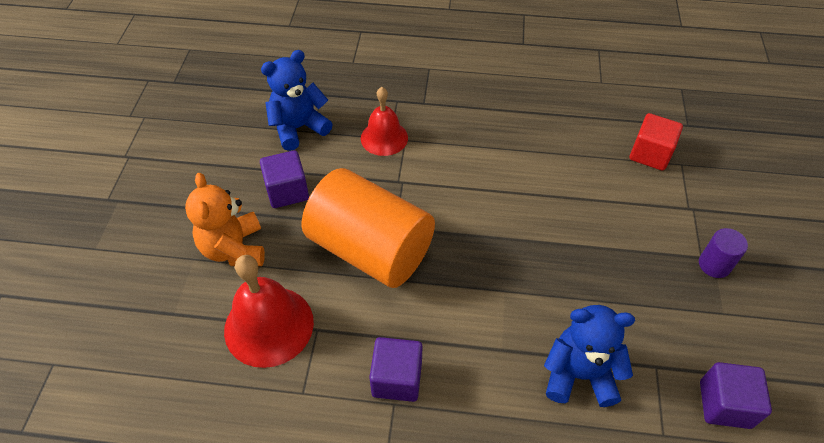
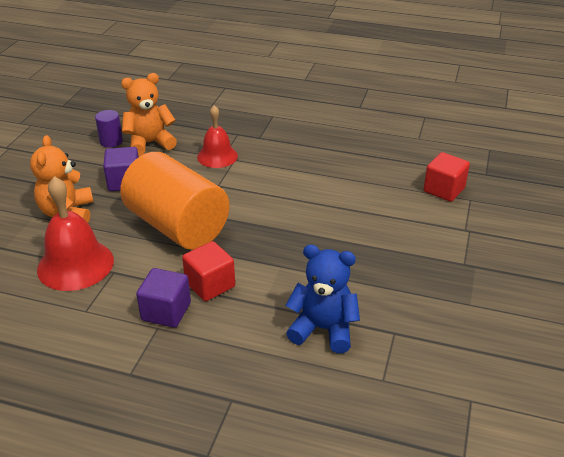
camera: 10 degrees right, 15 degrees down
(299, 128) = (150, 143): blue teddy bear -> orange teddy bear
(434, 331) = (210, 285): none -> red cube
(714, 265) = (474, 270): purple cylinder -> purple cylinder (111, 141)
(724, 404) = (447, 366): purple cube -> none

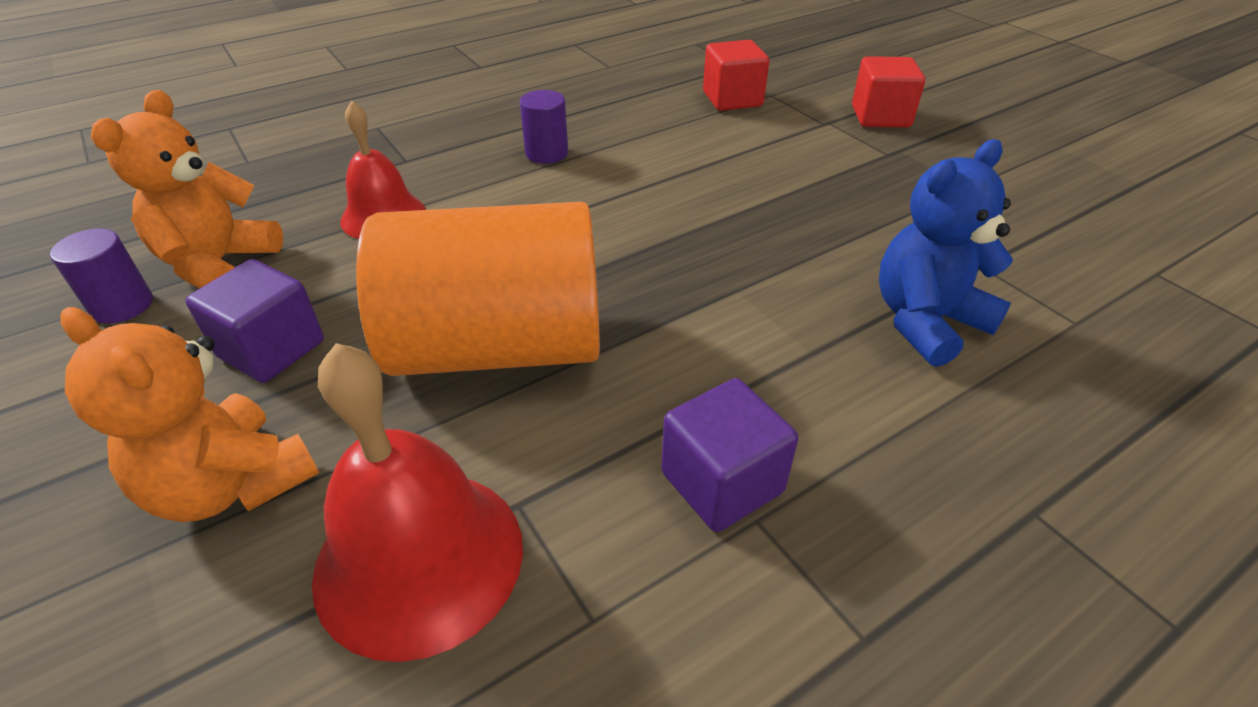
camera: 50 degrees left, 5 degrees up
(210, 285) = (704, 387): red cube -> red cube (880, 116)
(313, 166) = (547, 153): none -> purple cylinder

